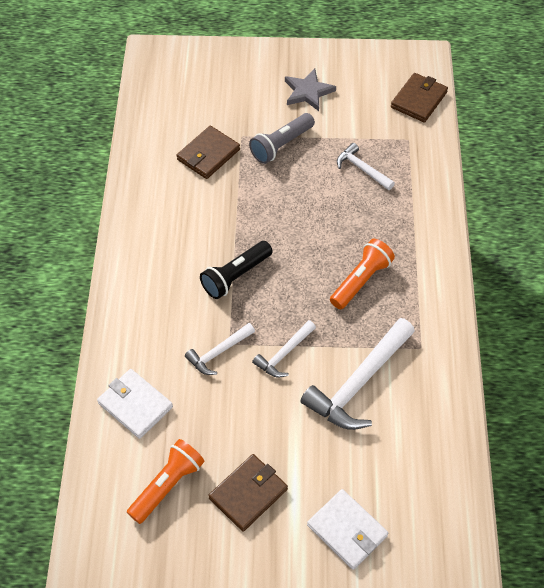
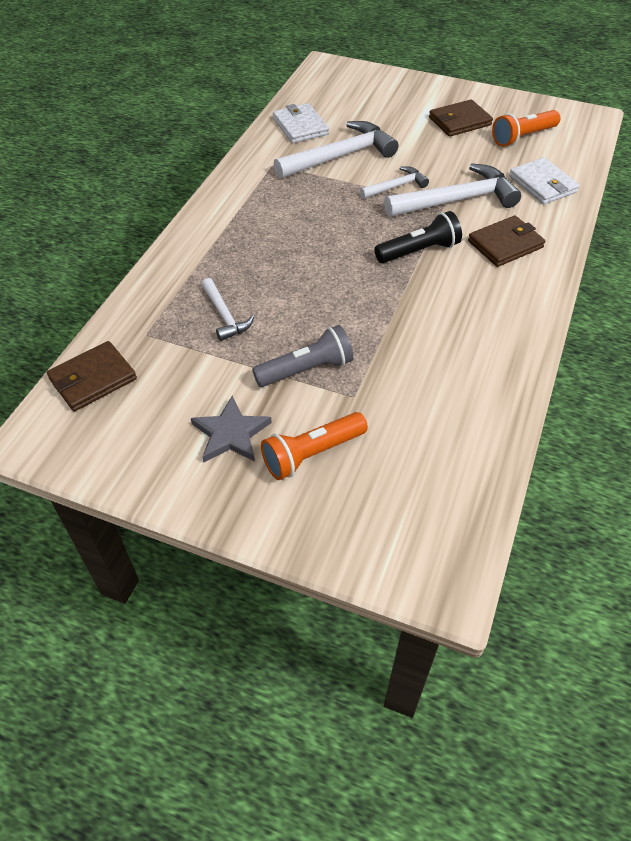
camera: 160 degrees left, 5 degrees down
(208, 154) = (406, 383): brown wallet -> brown wallet (505, 244)
(218, 352) = (456, 200): white hammer -> white hammer, size x1.86
(347, 530) = (394, 93): white wallet -> white wallet (300, 126)
(361, 280) = (294, 219): orange flashlight -> orange flashlight (312, 454)

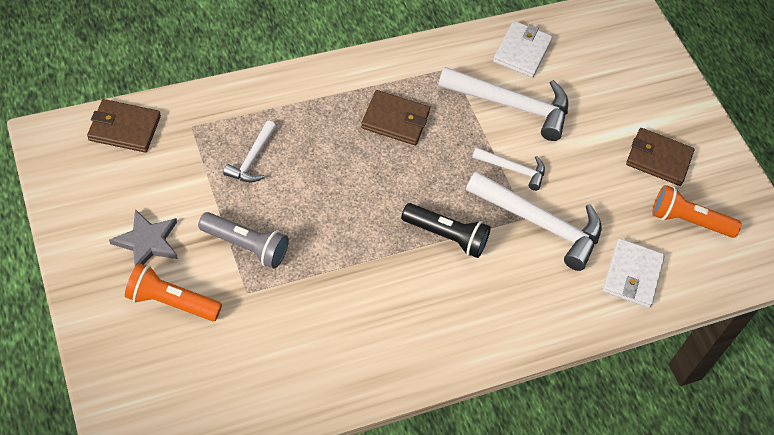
camera: 40 degrees right, 5 degrees up
(505, 244) = (517, 293): brown wallet -> brown wallet (395, 120)

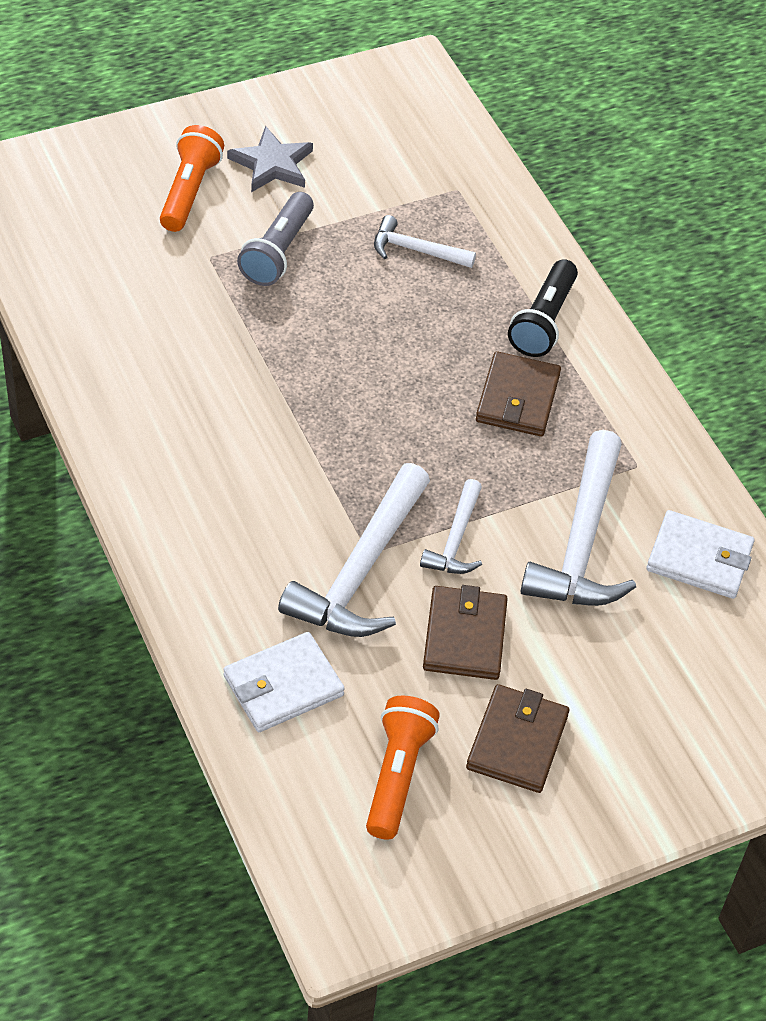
camera: 90 degrees right, 5 degrees down
(124, 128) = (440, 130): brown wallet -> brown wallet (465, 636)
(446, 236) = (322, 457): black flashlight -> black flashlight (544, 321)
(632, 275) = (283, 685): white wallet -> white wallet turned 45 degrees counterclockwise

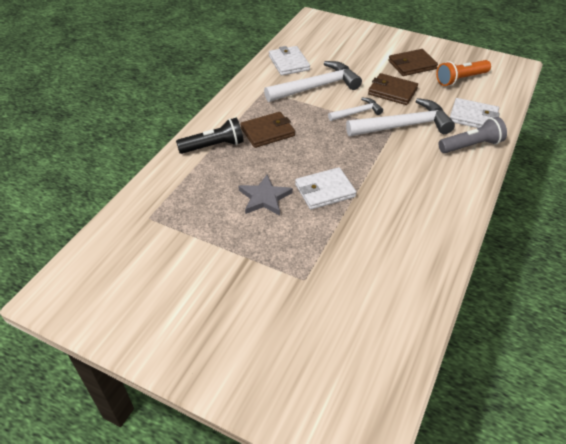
camera: 125 degrees left, 5 degrees down
(189, 191) = (265, 326): orange flashlight -> none
(272, 164) = (203, 304): grey star -> grey star (264, 198)
(278, 252) = (269, 255): grey flashlight -> grey flashlight (471, 145)
(325, 372) = (325, 190): none -> white wallet
(416, 250) = (211, 207): white hammer -> none
(465, 636) = (392, 91): brown wallet -> brown wallet turned 60 degrees clockwise

